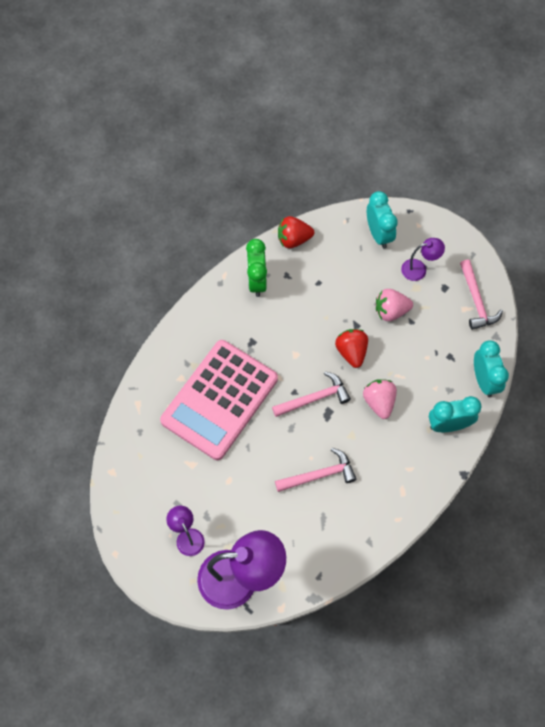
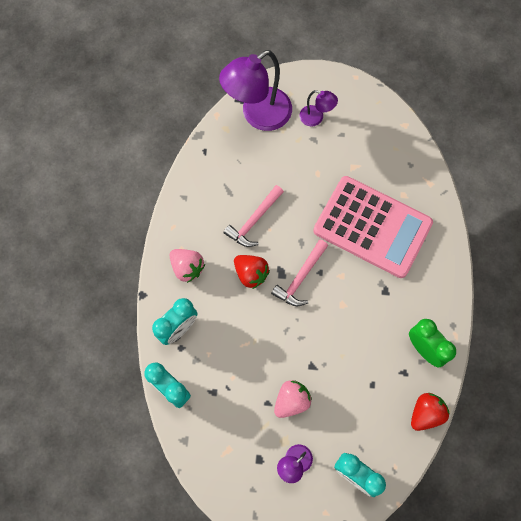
camera: 145 degrees right, 5 degrees up
(219, 400) = (372, 227): pink calculator -> pink calculator turned 120 degrees clockwise
(351, 352) = (299, 338): red strawberry -> red strawberry (251, 274)
(379, 402) = (247, 309): pink strawberry -> pink strawberry (187, 268)
(476, 300) = (222, 466): pink hammer -> none

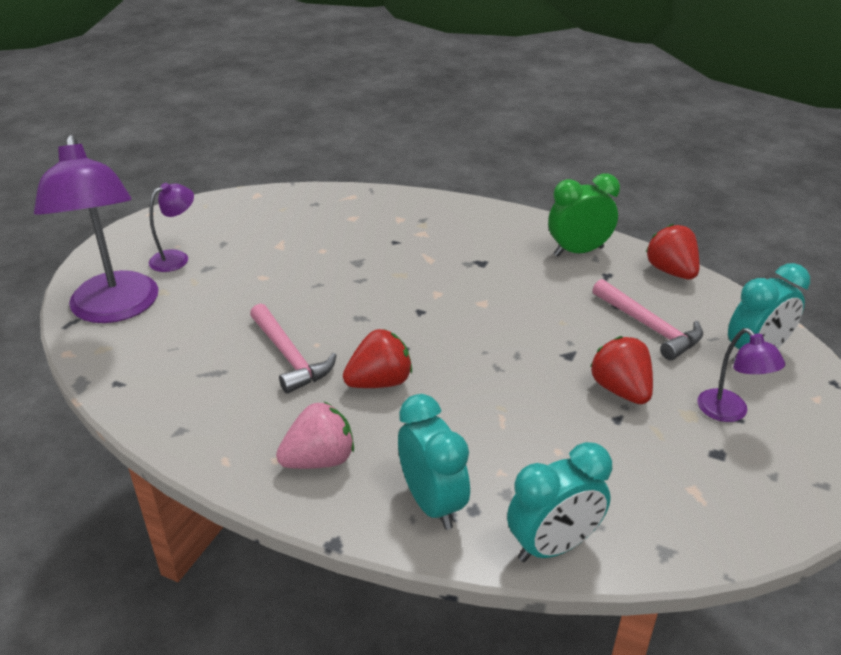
camera: 70 degrees left, 35 degrees down
(291, 401) = (620, 390): pink strawberry -> red strawberry
(301, 277) = (417, 331): pink hammer -> pink hammer (649, 326)
(372, 227) = (380, 251): pink calculator -> none

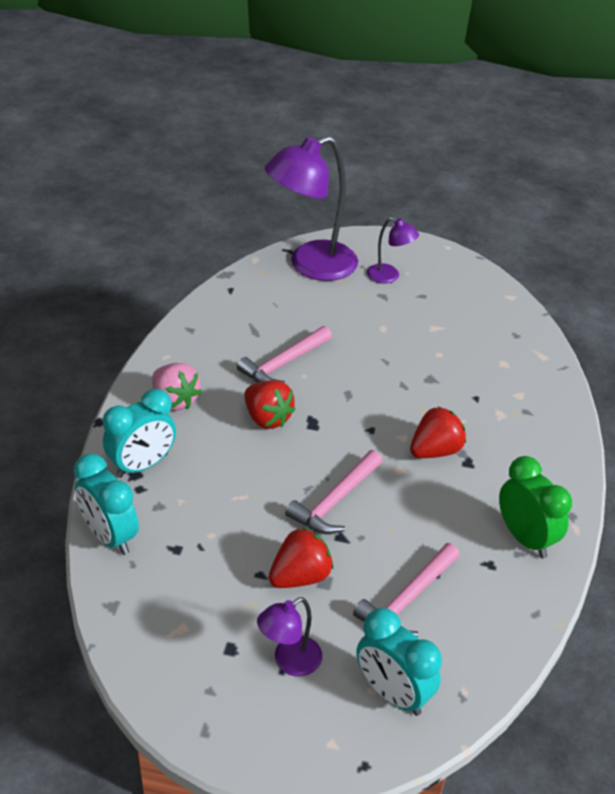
camera: 75 degrees right, 5 degrees up
(519, 350) = (335, 501): none -> pink hammer
(671, 271) = (522, 622): red strawberry -> red strawberry (435, 451)

